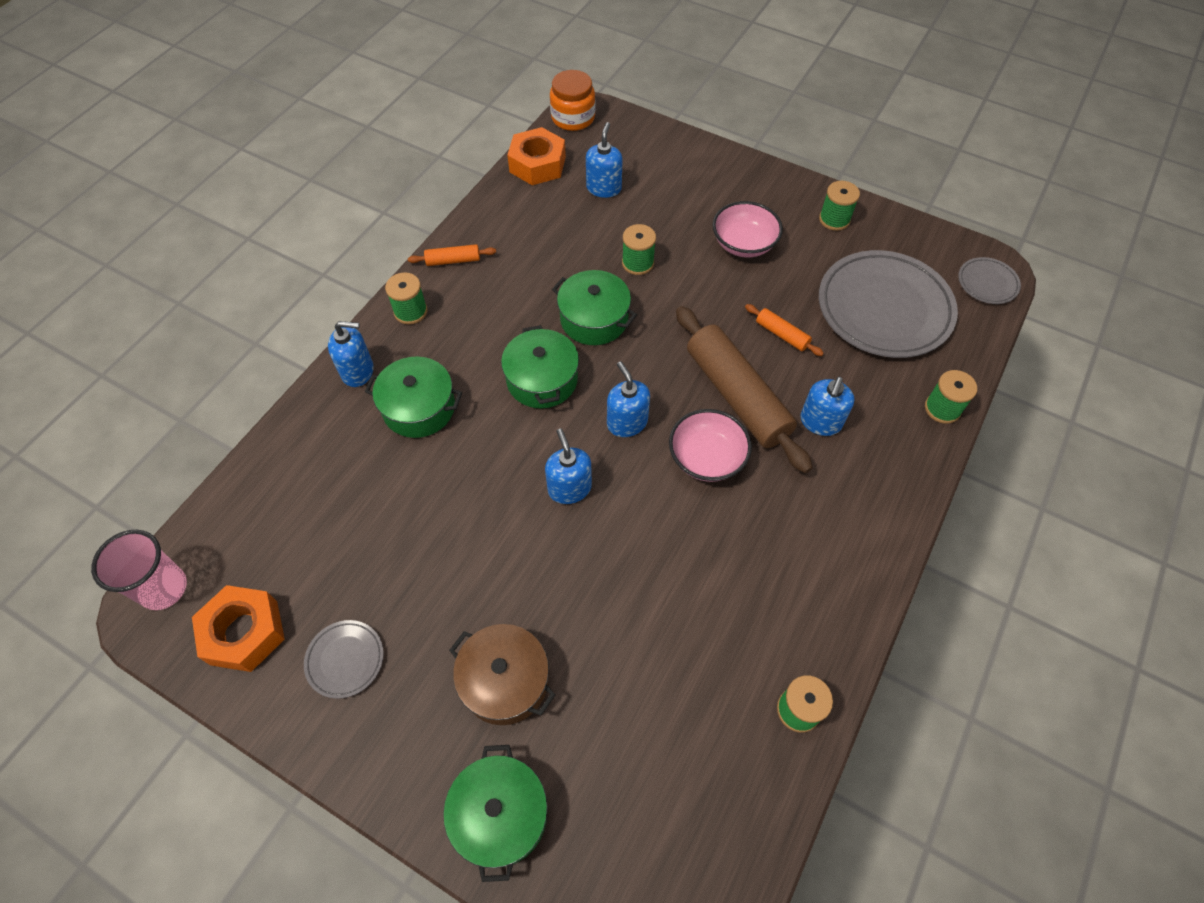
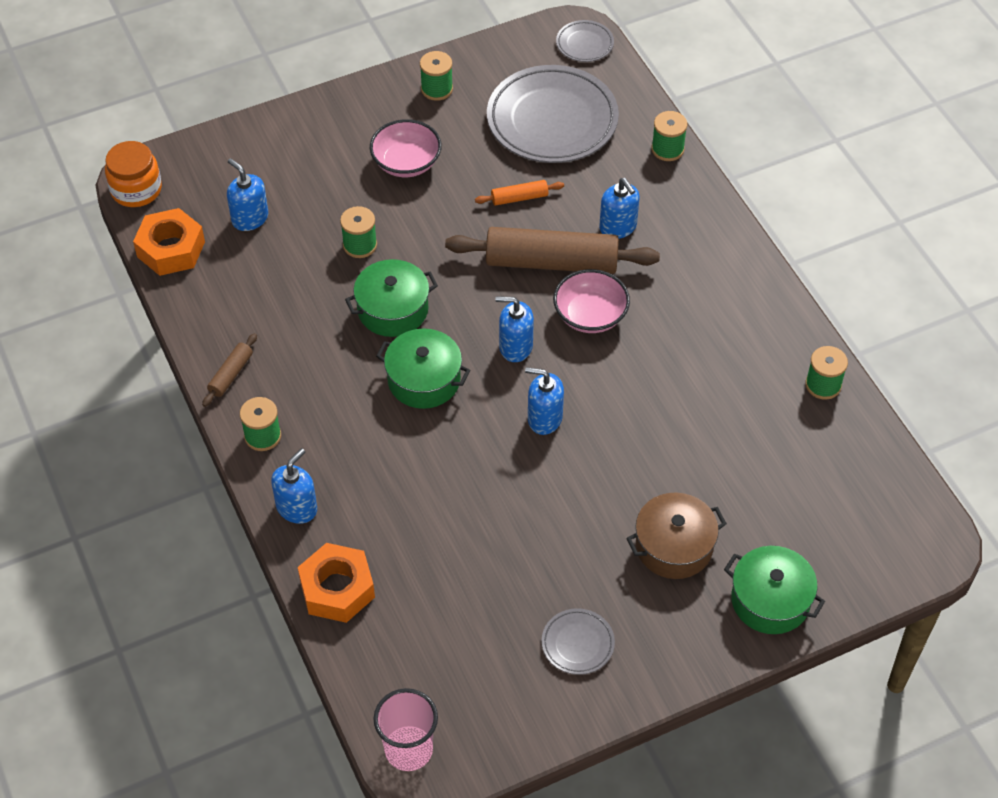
camera: 55 degrees left, 5 degrees down
(244, 632) = (499, 705): orange nut -> orange nut (337, 589)
(419, 408) = (377, 481): green pot -> none
(453, 260) = (231, 374): orange rolling pin -> brown rolling pin

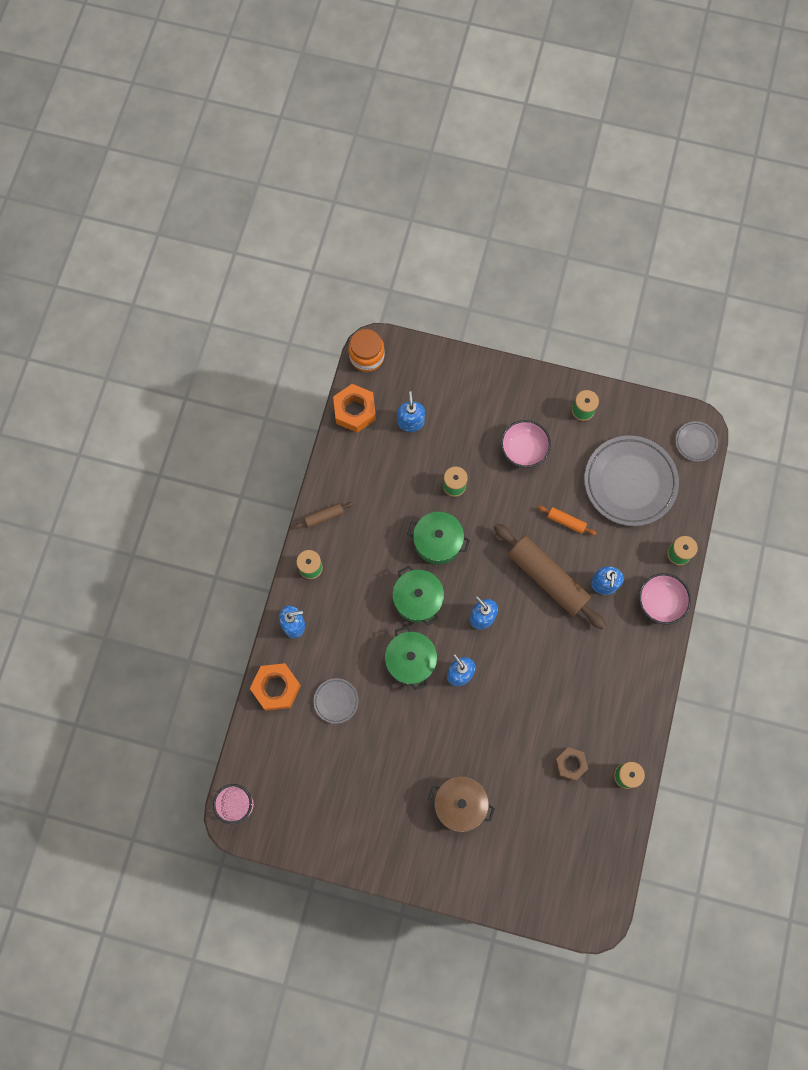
camera: 40 degrees right, 20 degrees up
(577, 643) = (365, 817): grey plate -> grey plate (336, 701)
(590, 315) = (539, 629): pink bowl -> pink bowl (660, 602)
(754, 417) = (570, 764): none -> brown nut
(770, 600) = (481, 876): green pot -> green pot (410, 660)

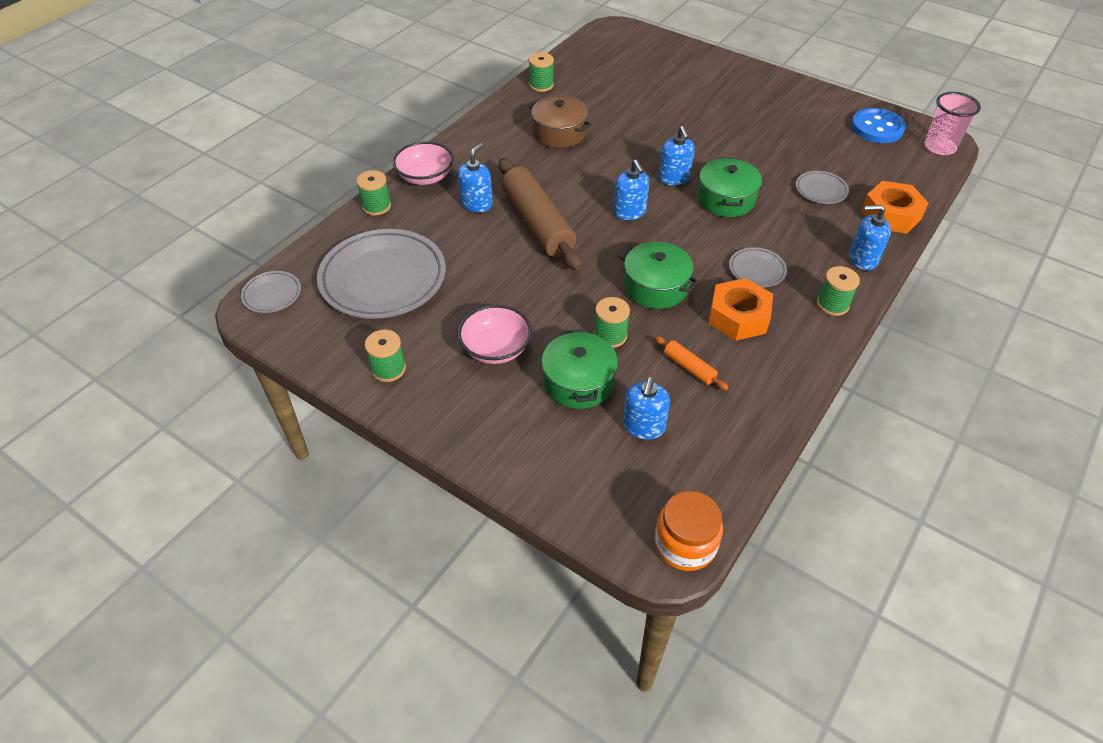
camera: 160 degrees left, 25 degrees down
(297, 817) = (877, 128): none -> blue button
(324, 516) = (804, 351): brown rolling pin -> none
(355, 411) = (727, 467): orange nut -> orange nut (738, 316)
(370, 584) = (757, 270): none -> grey plate
(418, 599) = (700, 244): green pot -> green pot (578, 382)
(460, 804) = (708, 102): brown pot -> brown pot (559, 133)
(566, 522) = (485, 264): orange rolling pin -> orange rolling pin (689, 367)
(570, 764) = (589, 101): brown nut -> none

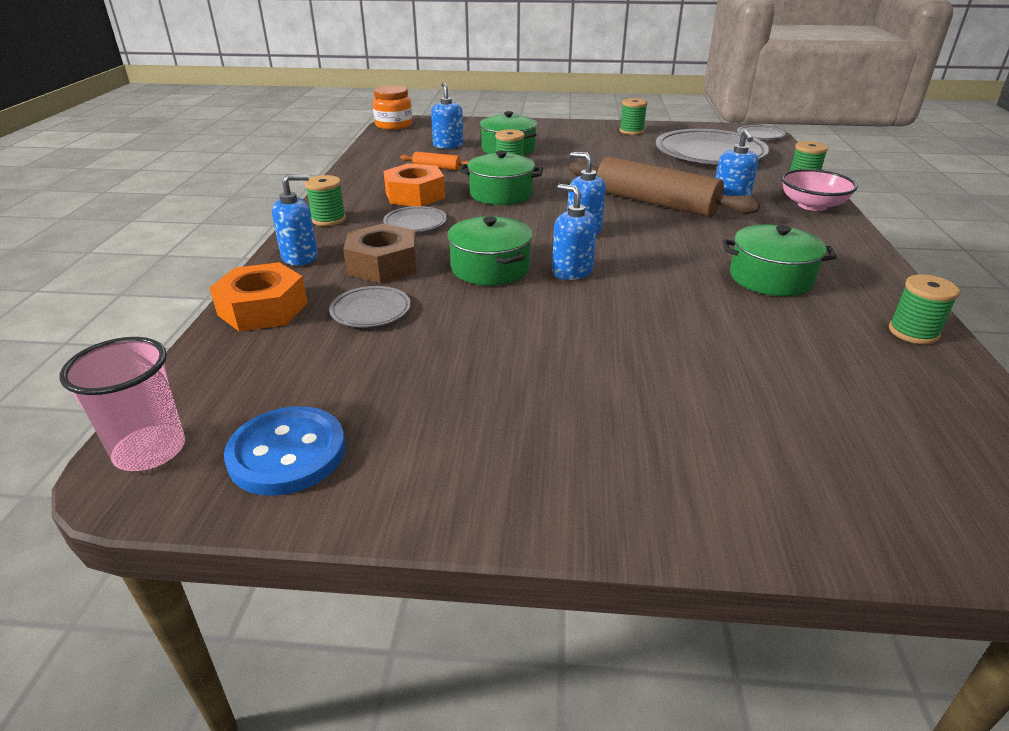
camera: 150 degrees right, 15 degrees down
(496, 348) = (580, 148): pink bowl -> none
(559, 133) = (770, 278): brown pot -> green pot
(800, 229) = (383, 264): none -> brown nut

